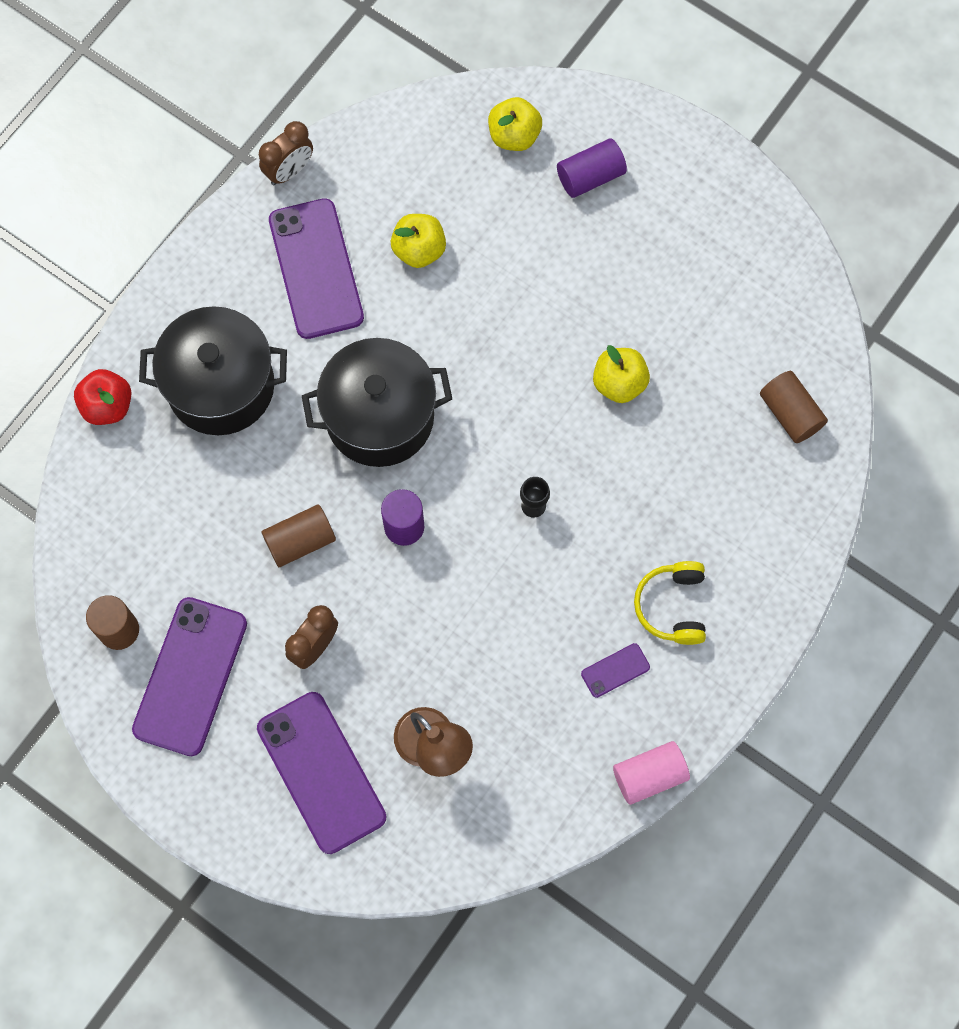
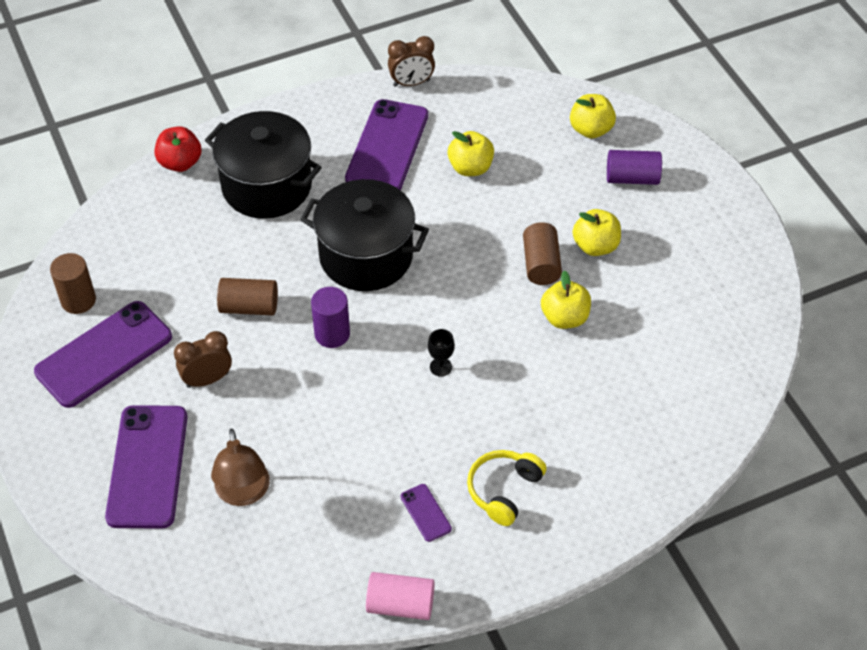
camera: 30 degrees right, 20 degrees down
(601, 281) = (595, 246): none -> yellow apple
(615, 670) = (426, 513): purple phone -> purple phone turned 60 degrees clockwise
(790, 413) = (692, 402): brown cylinder -> brown cylinder (541, 264)

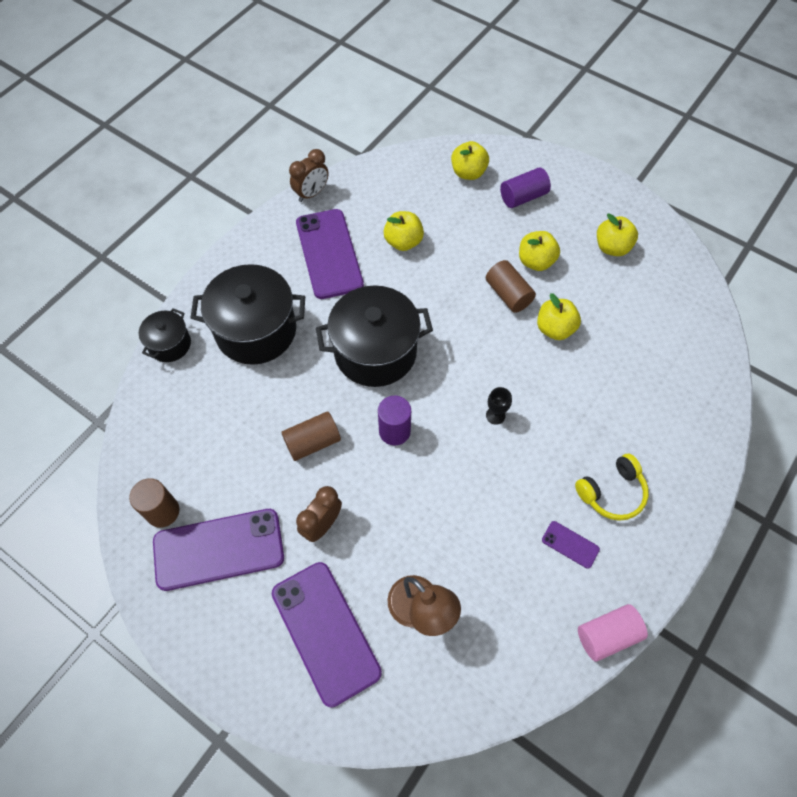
camera: 30 degrees left, 10 degrees up
(104, 354) = (219, 549): purple phone -> purple phone turned 60 degrees clockwise
(180, 163) = (170, 344): red apple -> black pot
(504, 490) = (612, 492): yellow headphones -> yellow headphones turned 120 degrees counterclockwise
(691, 269) = (612, 247): none -> yellow apple

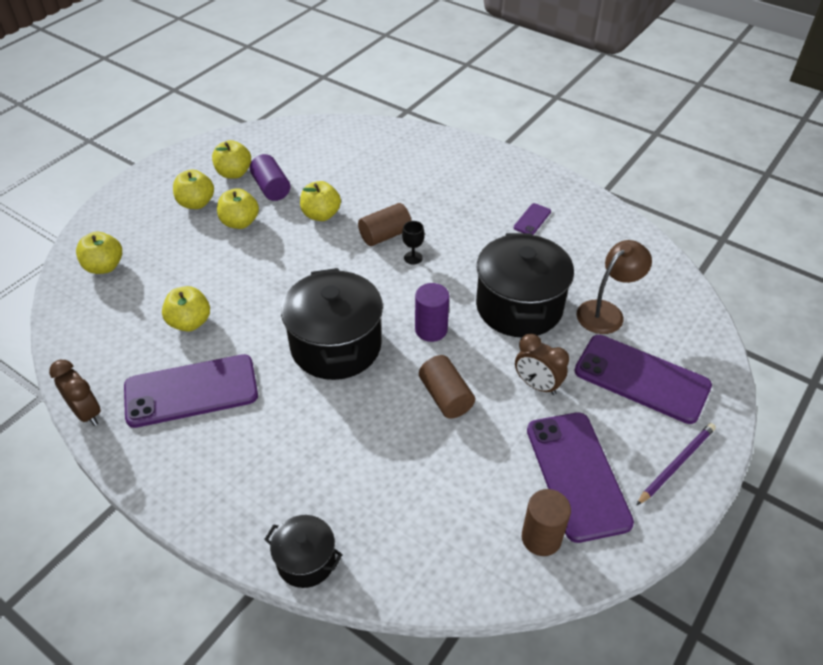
camera: 90 degrees left, 15 degrees down
(220, 646) = (676, 464): none -> purple pencil
(256, 330) = (295, 461): black pot -> black pot (519, 306)
(325, 632) = (641, 378): purple phone -> purple phone turned 60 degrees clockwise
(508, 294) = (277, 243): brown cylinder -> brown cylinder (385, 235)
(523, 197) = (153, 227): purple cylinder -> purple cylinder (271, 188)
(560, 223) = (196, 203): none -> yellow apple
(607, 635) = (601, 205): pink cylinder -> none
(612, 492) = (484, 194): yellow headphones -> none

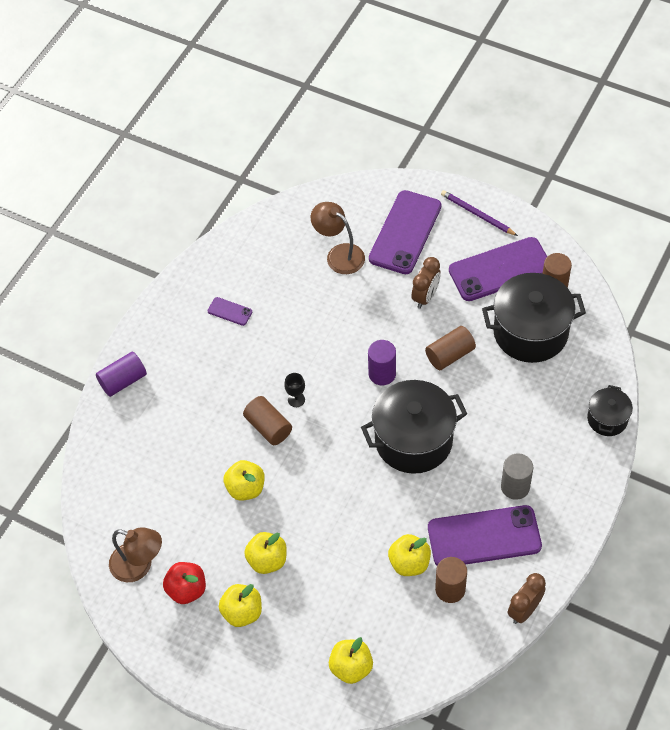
camera: 95 degrees left, 10 degrees up
(144, 351) = (450, 589): none -> brown cylinder
(191, 391) = (484, 537): purple phone -> purple phone turned 75 degrees counterclockwise
(234, 173) = (187, 589): yellow apple -> red apple
(243, 432) = (515, 487): none -> grey cylinder
(269, 149) = (139, 566): none -> brown lamp
(271, 188) = (208, 545): purple cylinder -> purple cylinder (123, 381)
(519, 306) = (344, 314): black pot -> black pot (530, 332)

